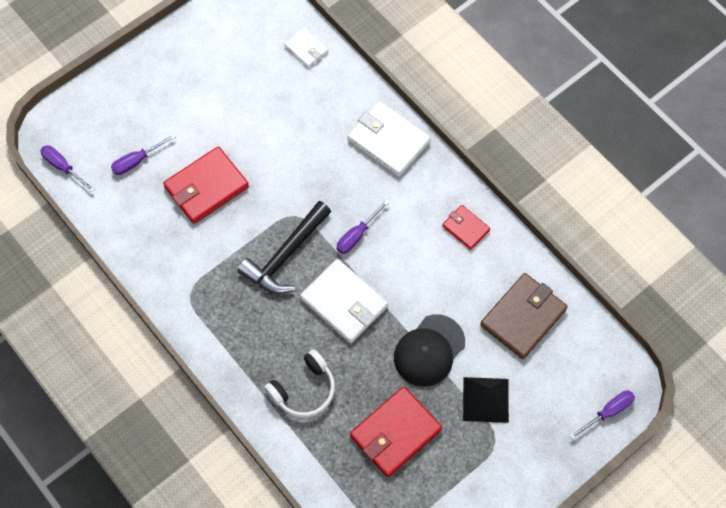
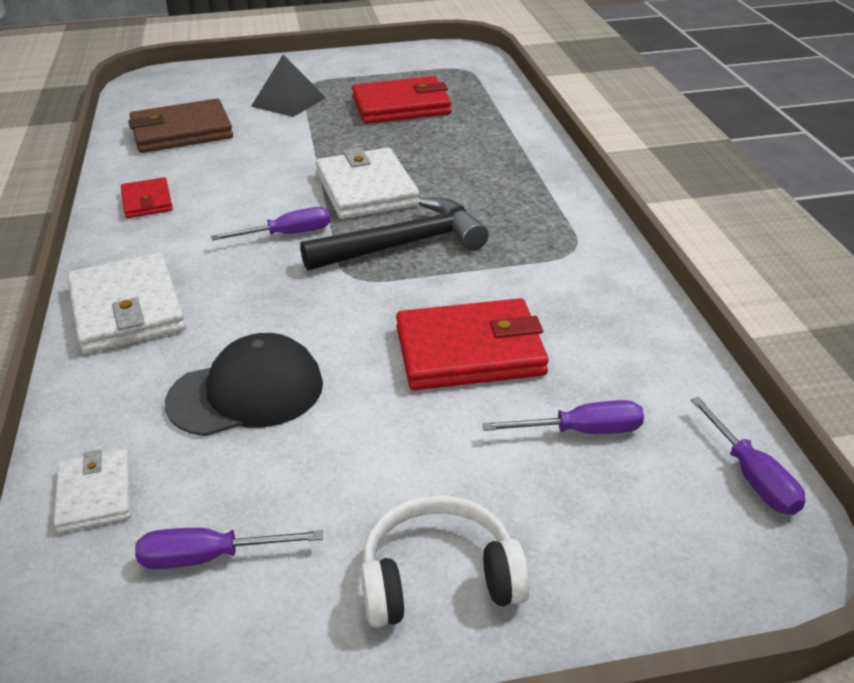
camera: 150 degrees left, 30 degrees down
(304, 390) = (476, 148): white headphones -> white headphones (439, 578)
(429, 350) = (307, 138): black cap -> black cap (246, 393)
(608, 412) = (188, 73): purple screwdriver -> purple screwdriver (209, 558)

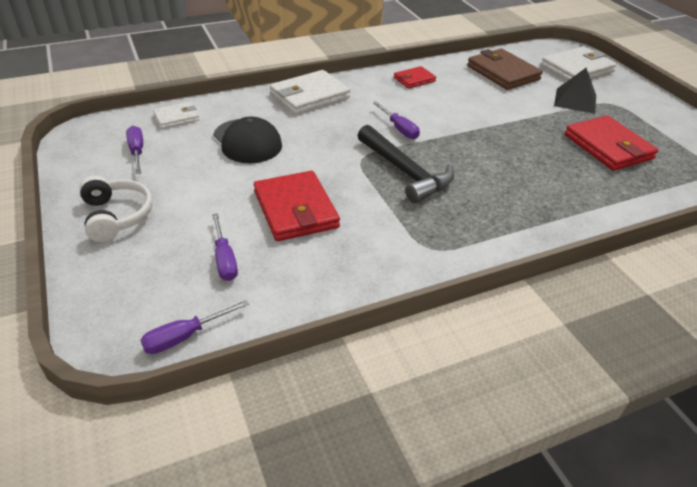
camera: 75 degrees right, 5 degrees up
(366, 189) = (469, 148): white wallet -> white wallet (577, 69)

